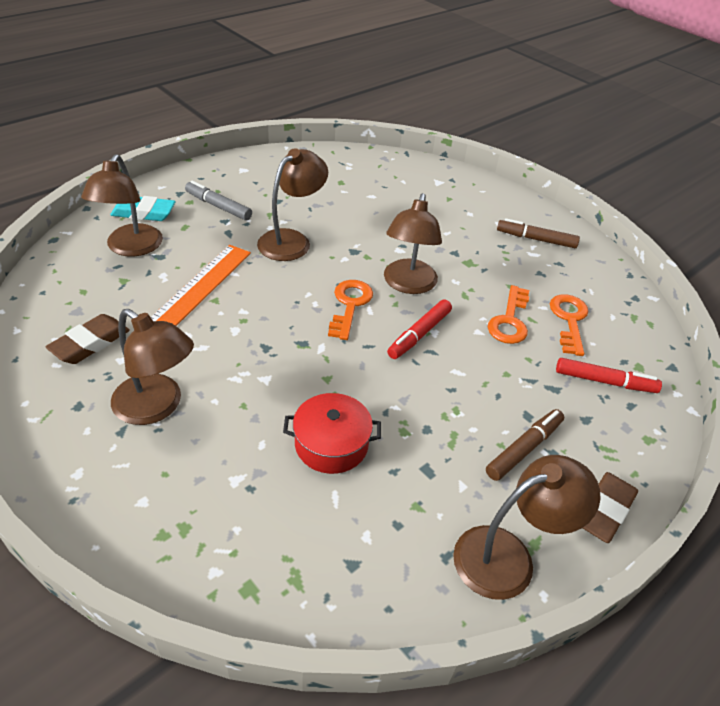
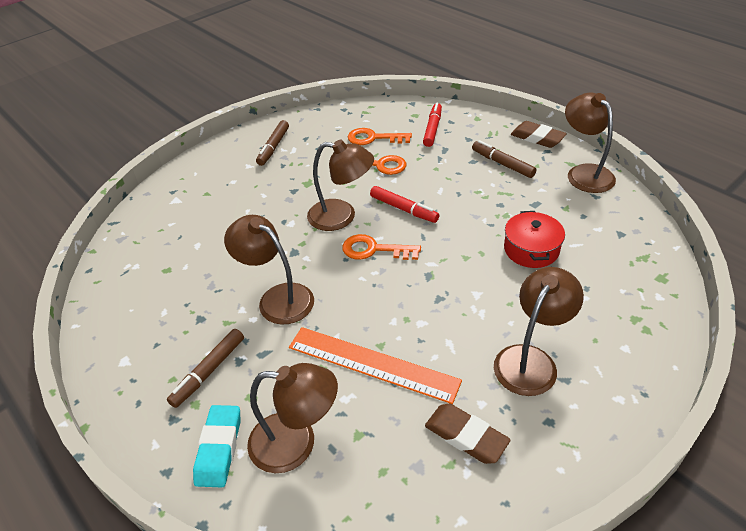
camera: 85 degrees left, 0 degrees up
(218, 206) = (209, 371): grey marker -> brown marker

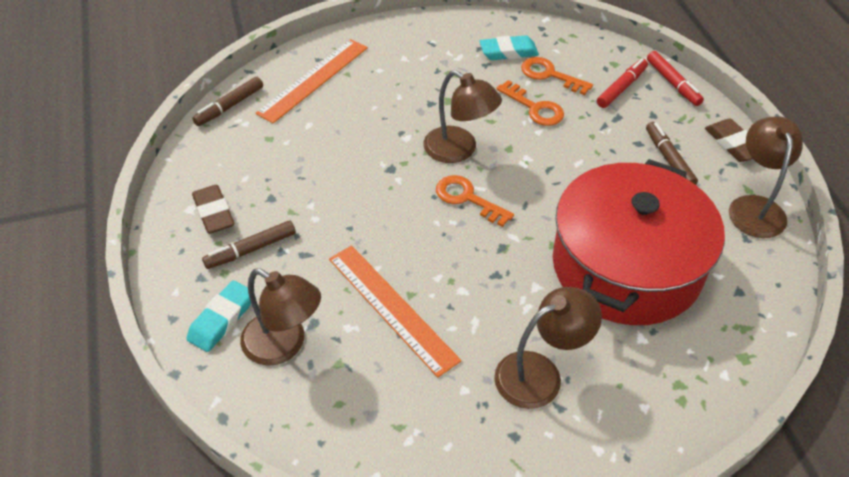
camera: 25 degrees right, 5 degrees up
(179, 208) = (314, 80): none -> orange ruler
(273, 147) = (441, 46): brown marker -> brown marker (229, 106)
(277, 298) = (348, 208): brown lamp -> none
(330, 133) = (508, 52): none -> turquoise eraser
(404, 209) = (526, 168): red marker -> red marker (673, 83)
(466, 436) = (429, 411): brown eraser -> brown eraser (214, 213)
(531, 249) = (626, 266): red pot -> red pot, size x2.38

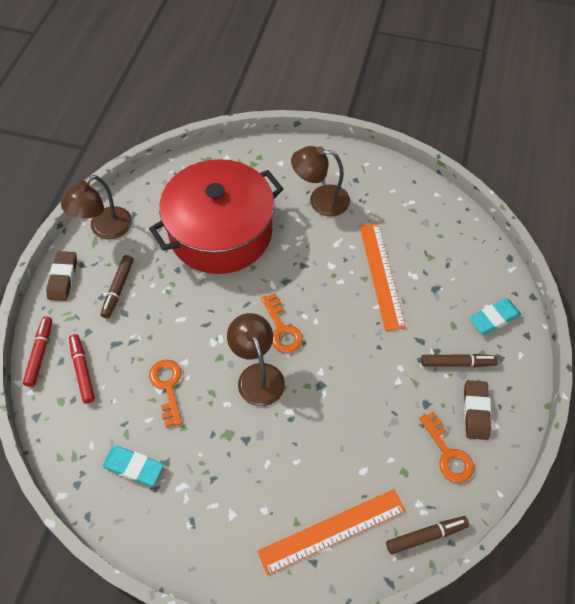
camera: 150 degrees left, 10 degrees up
(284, 345) = (459, 282): brown lamp -> none
(550, 75) = (124, 417): orange key -> orange key (448, 453)
(621, 88) = (82, 370): red marker -> red marker turned 90 degrees clockwise

